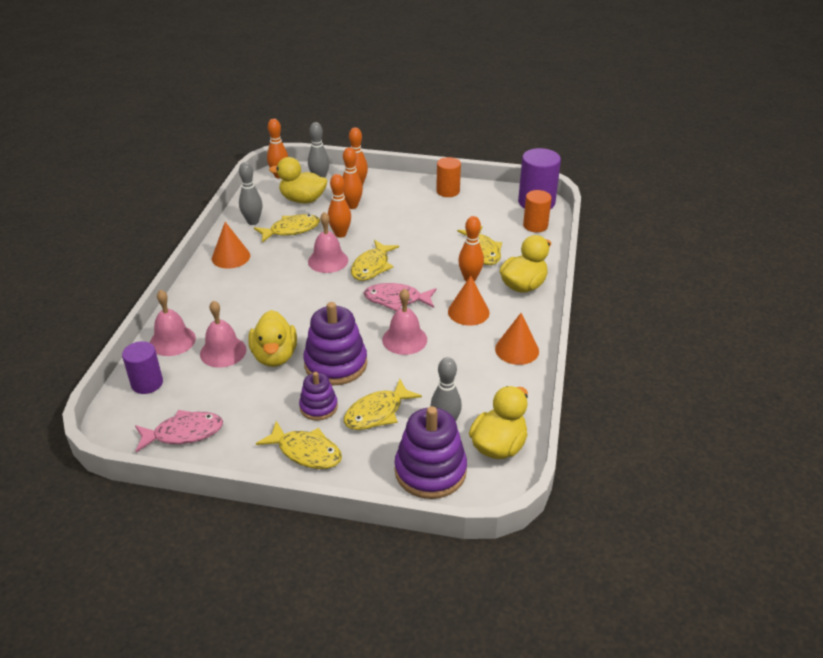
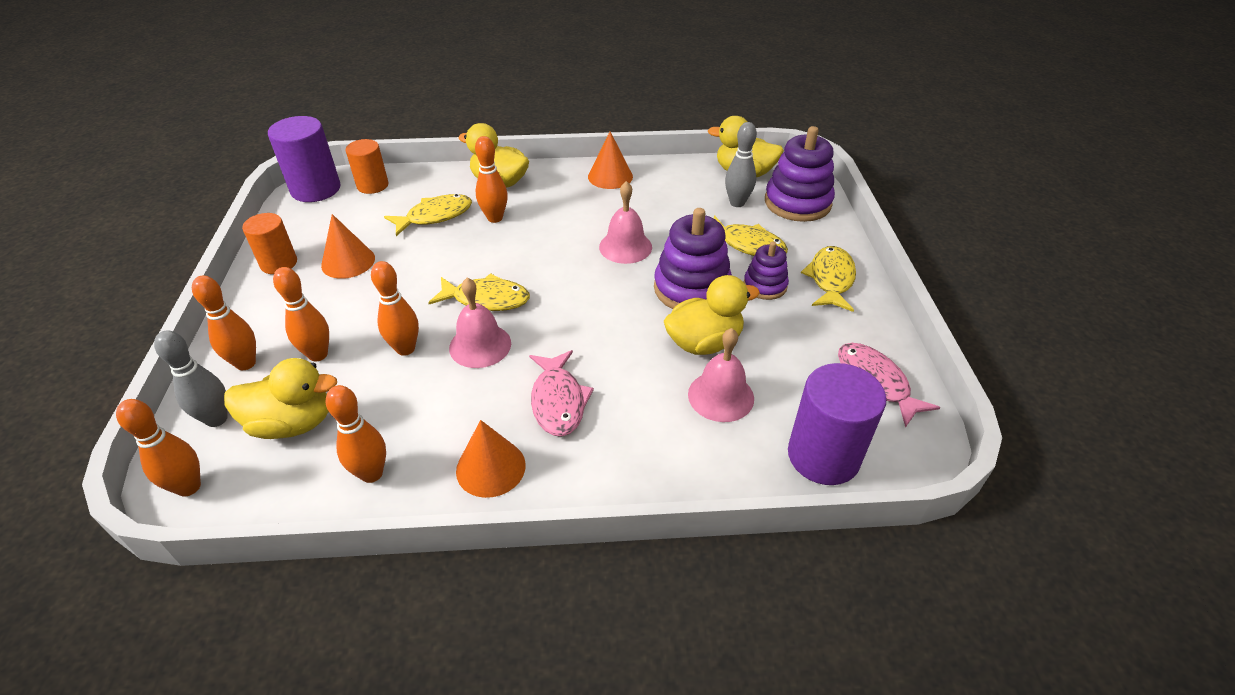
camera: 105 degrees left, 5 degrees up
(147, 383) = (823, 456): purple cylinder -> purple cylinder, size x1.55
(172, 341) = (726, 463): pink bell -> none
(253, 222) = (371, 473): grey bowling pin -> orange bowling pin
(291, 230) = (397, 410): yellow fish -> none
(302, 200) = (293, 423): yellow duck -> yellow duck turned 90 degrees counterclockwise
(396, 300) = (553, 265): pink fish -> pink fish (558, 401)
(468, 312) = (559, 211): orange cone -> orange cone (348, 261)

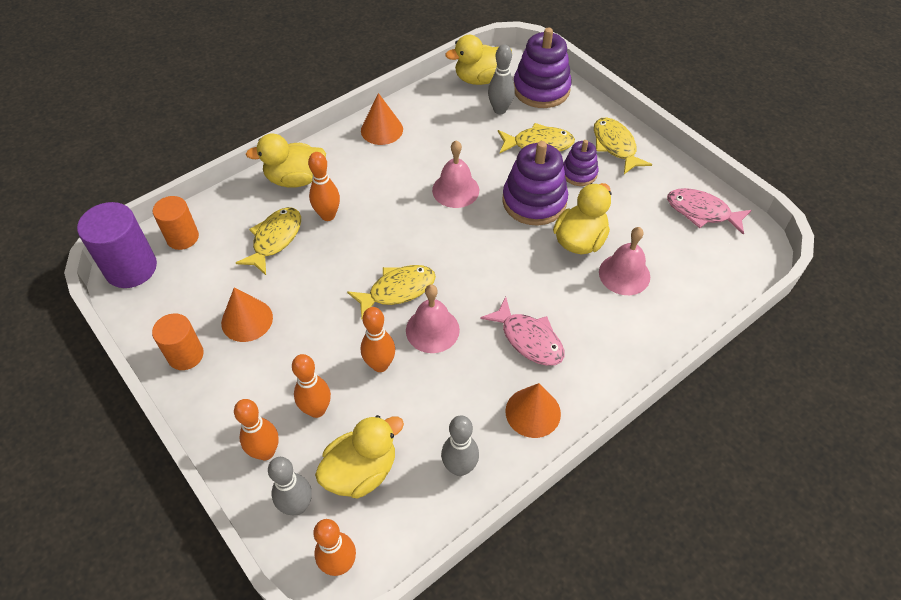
camera: 35 degrees left, 10 degrees up
(371, 473) = (459, 467): orange bowling pin -> grey bowling pin
(823, 456) = (714, 280): purple cylinder -> none

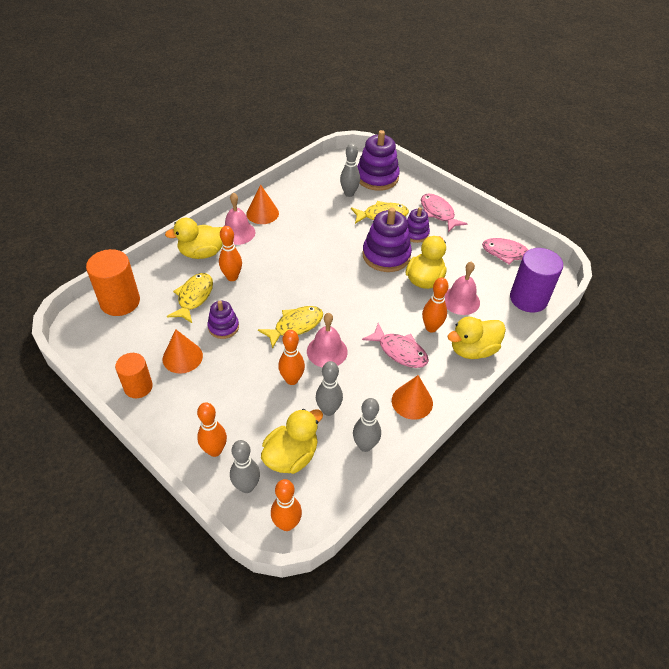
camera: 10 degrees left, 5 degrees down
(131, 268) = (82, 327): purple cylinder -> purple cylinder (528, 299)
(182, 237) = (120, 302): orange cylinder -> orange cylinder, size x1.55
(305, 283) = (223, 327): none -> purple stacking toy
(317, 410) = (249, 416): orange bowling pin -> orange bowling pin (431, 328)
(420, 412) = (328, 410): none -> grey bowling pin
(455, 190) = (326, 252): pink bell -> pink bell (237, 232)
(481, 79) = (331, 173): yellow duck -> yellow duck (473, 350)
(615, 146) = (438, 213): yellow fish -> pink fish

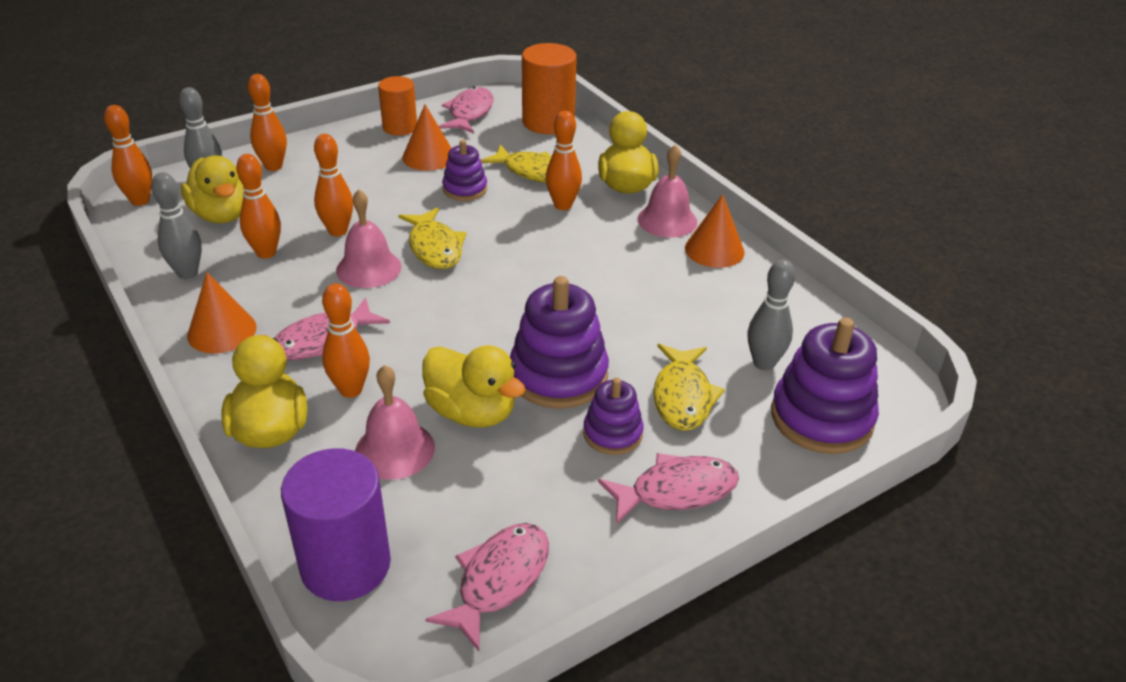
camera: 105 degrees right, 10 degrees down
(109, 349) = (469, 113): none -> pink fish
(328, 410) = (266, 253): grey bowling pin -> orange bowling pin

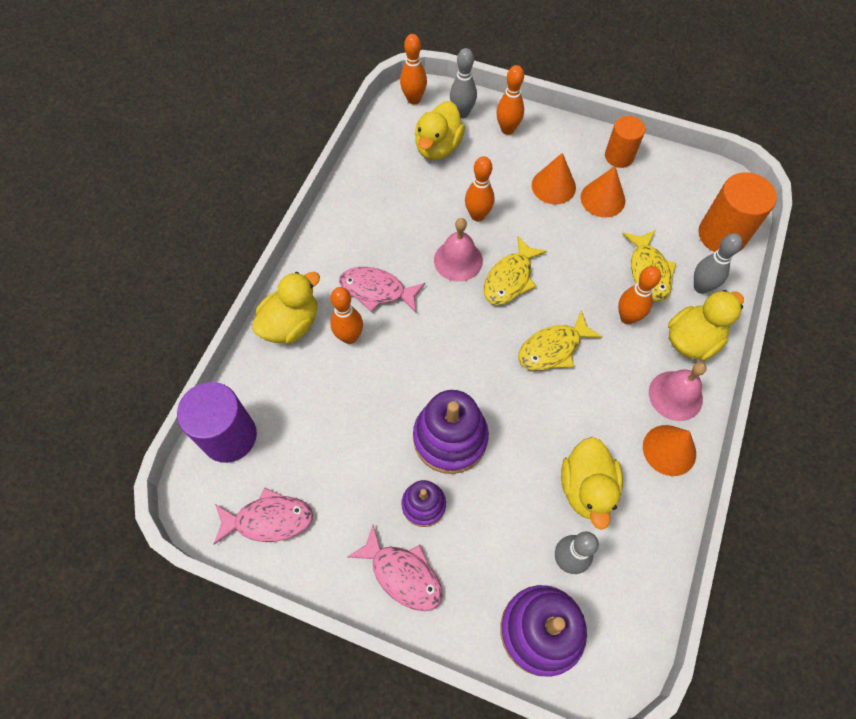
camera: 55 degrees right, 25 degrees up
(187, 273) = (375, 178): grey bowling pin -> grey bowling pin (701, 287)
(222, 331) = (343, 236): orange cone -> orange cone (553, 186)
(266, 253) = (425, 198): orange bowling pin -> none
(395, 449) = (322, 396): pink bell -> none
(465, 189) = (587, 247): purple stacking toy -> none
(469, 113) = (680, 180): pink fish -> none
(472, 412) = (381, 413): yellow duck -> yellow duck (586, 488)
(683, 397) = (490, 526): yellow fish -> yellow fish (553, 348)

